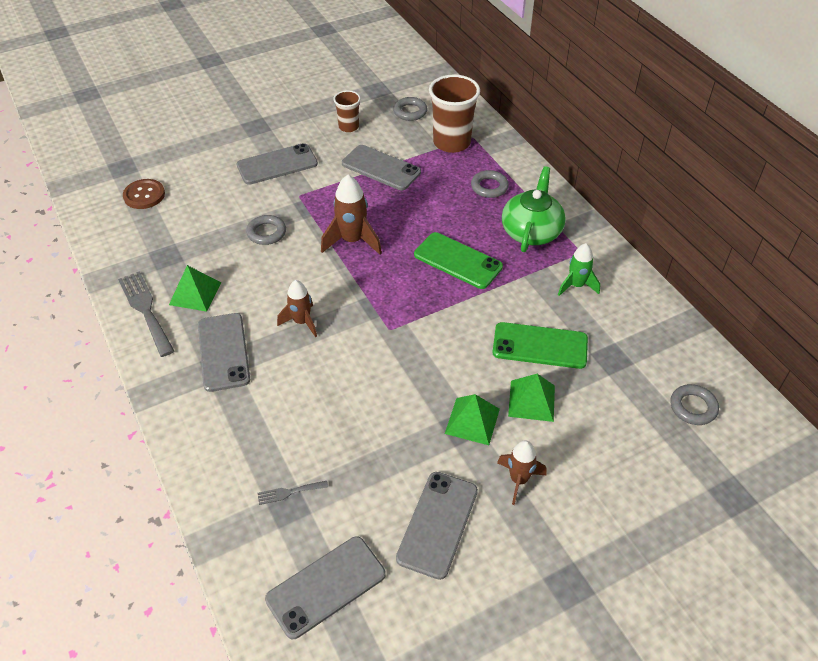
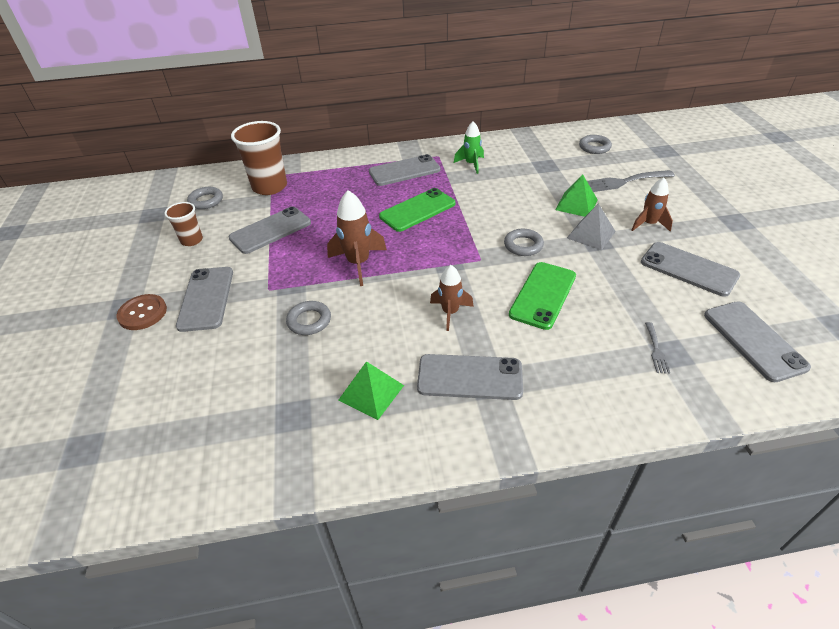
camera: 70 degrees left, 5 degrees down
(144, 195) = (162, 428): brown button -> brown button (142, 313)
(145, 310) = (376, 444): grey fork -> grey fork (622, 182)
(472, 421) = (591, 234): green pyramid -> grey pyramid
(489, 187) = (340, 179): grey ring -> grey ring (523, 245)
(531, 231) = (404, 171): green teapot -> grey phone
(540, 346) = (524, 191): green phone -> green phone (543, 295)

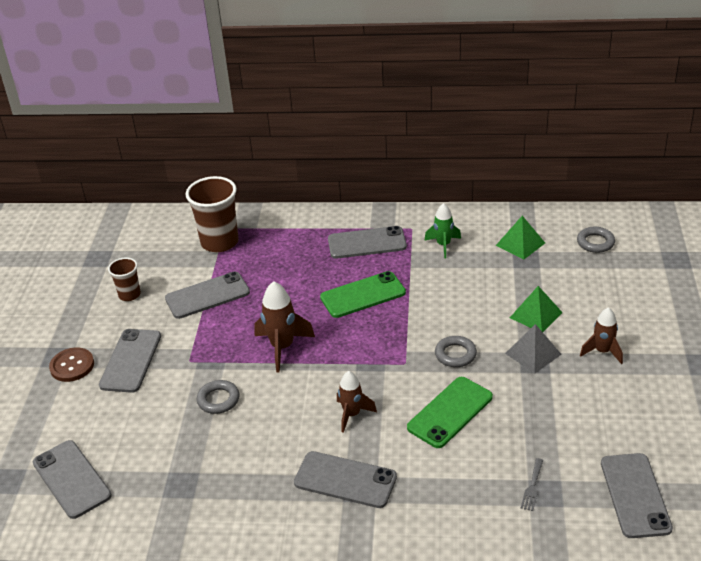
camera: 15 degrees right, 5 degrees down
(206, 201) = (152, 250): grey ring -> none
(371, 392) = (253, 477): green pyramid -> green pyramid (520, 244)
(622, 182) = (602, 294): grey fork -> none
(688, 269) = (615, 410): grey phone -> grey phone (71, 479)

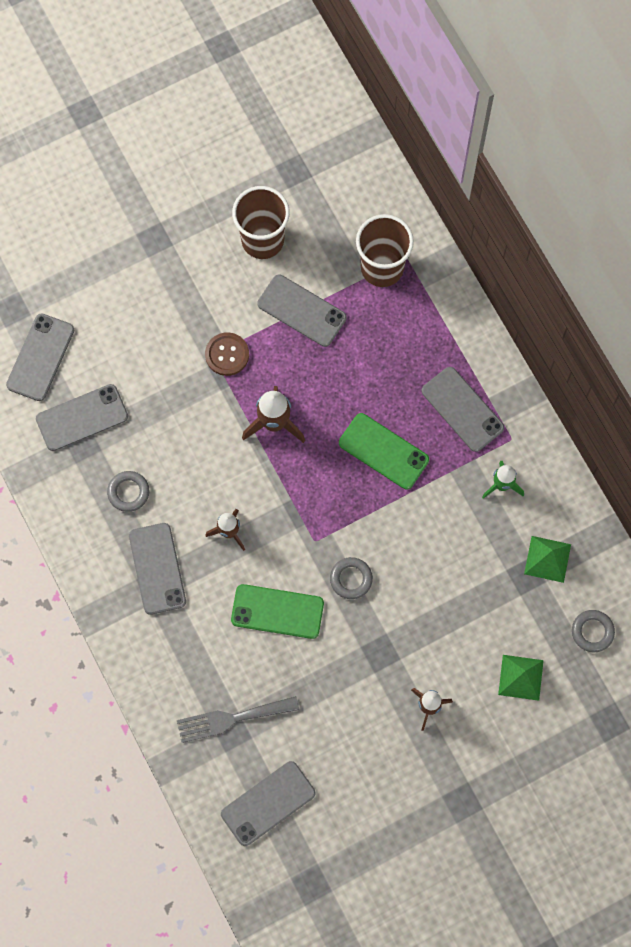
camera: 55 degrees right, 35 degrees up
(72, 366) = (151, 260): brown button -> brown button (227, 354)
(129, 295) = (262, 240): brown cup -> brown cup, size x1.81
(131, 360) = (185, 305): grey phone -> grey phone (82, 418)
(218, 400) = (183, 411): grey ring -> grey ring (128, 492)
(532, 487) = (232, 719): grey fork -> grey fork, size x2.04
(533, 353) = (391, 646): grey pyramid -> none
(536, 315) = (446, 624): green pyramid -> green pyramid (520, 677)

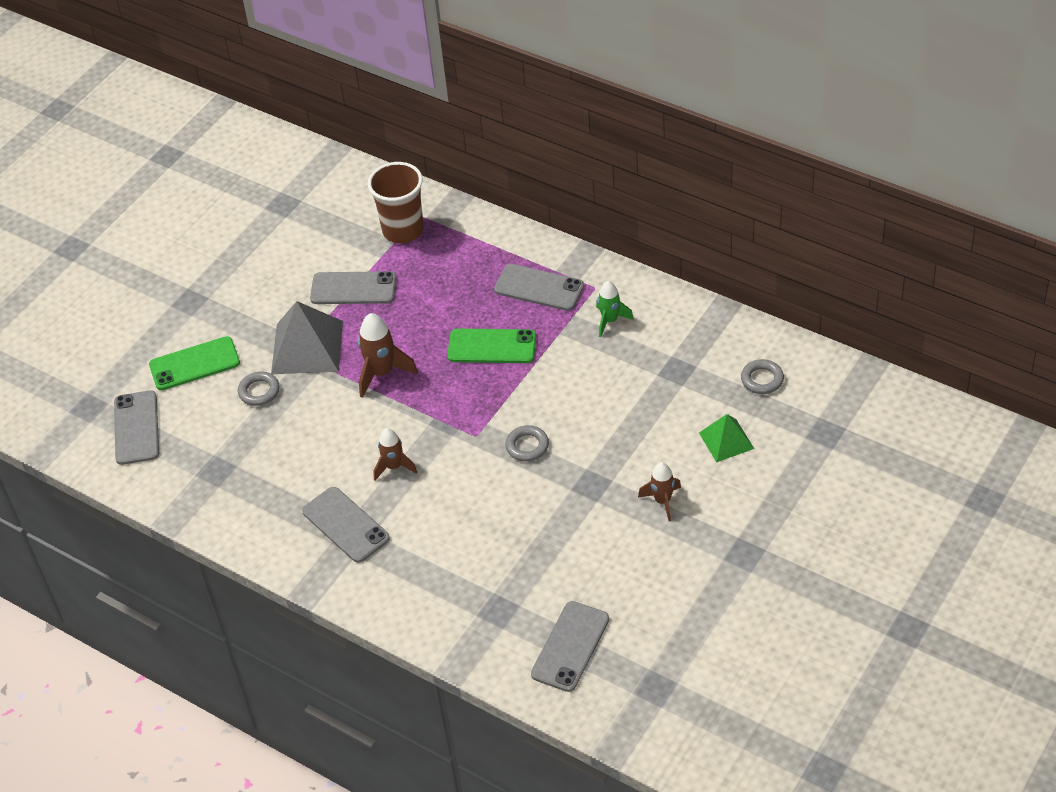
camera: 25 degrees left, 25 degrees down
(82, 418) = (203, 451): grey phone -> none
(128, 492) = (282, 483): grey ring -> grey ring (259, 391)
(227, 354) = (307, 347): brown button -> grey pyramid
(232, 719) = (491, 600): grey fork -> none
(262, 240) = (286, 259): brown cup -> none
(277, 611) = (478, 501): green phone -> green phone (194, 364)
(547, 559) = (686, 350): green pyramid -> none

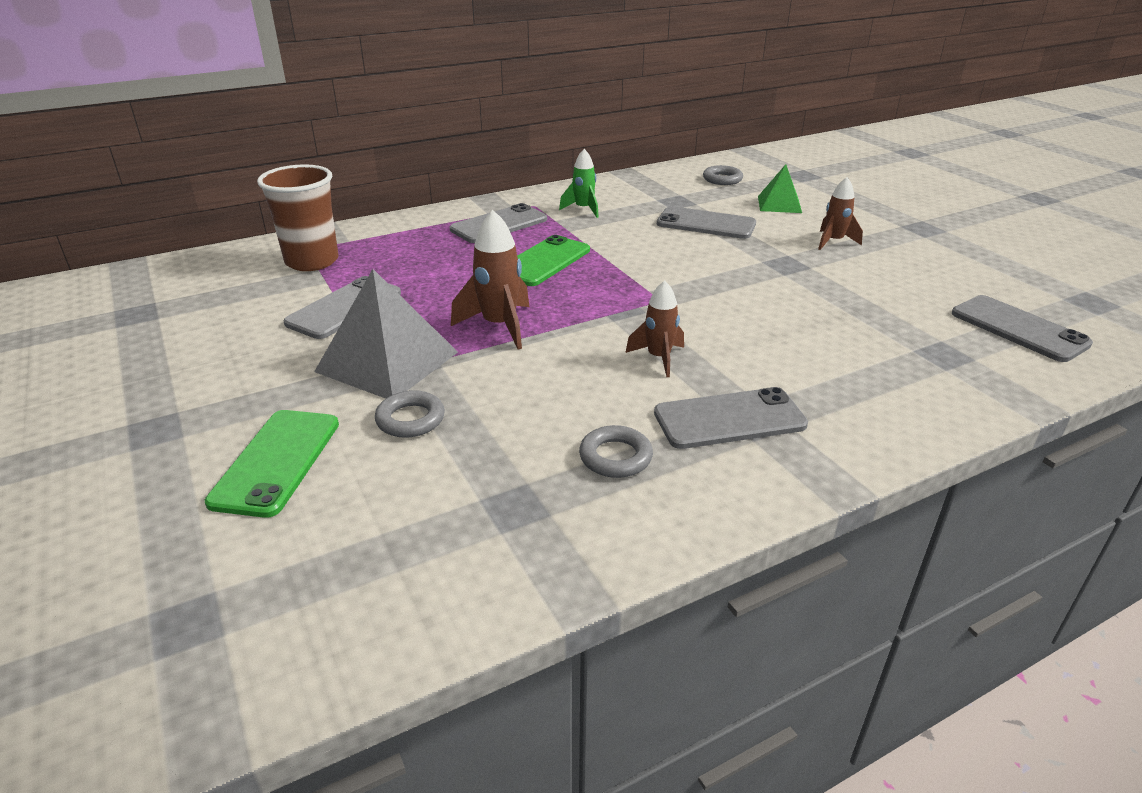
camera: 65 degrees left, 15 degrees down
(136, 428) = (319, 571): grey phone -> grey phone (706, 224)
(527, 446) = (703, 279): grey ring -> grey ring (615, 457)

